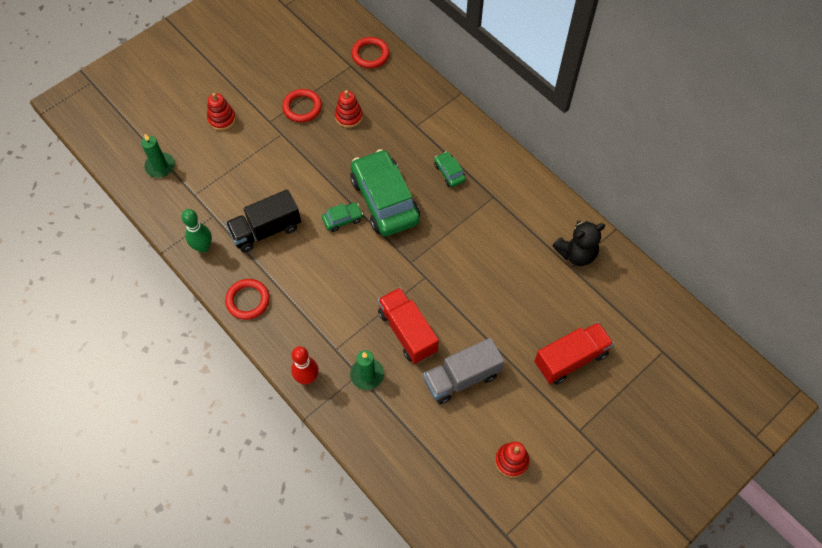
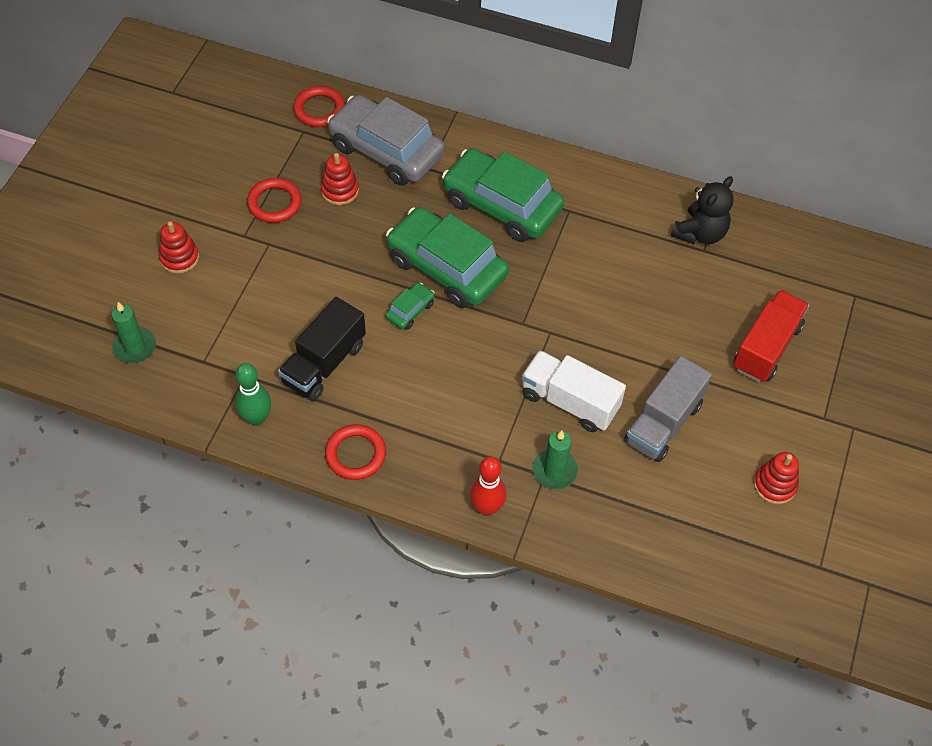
camera: 30 degrees left, 5 degrees down
(396, 101) = (386, 150): none -> grey car
(407, 332) = (569, 402): red truck -> white truck
(449, 173) = (502, 205): green car -> green car, size x2.33

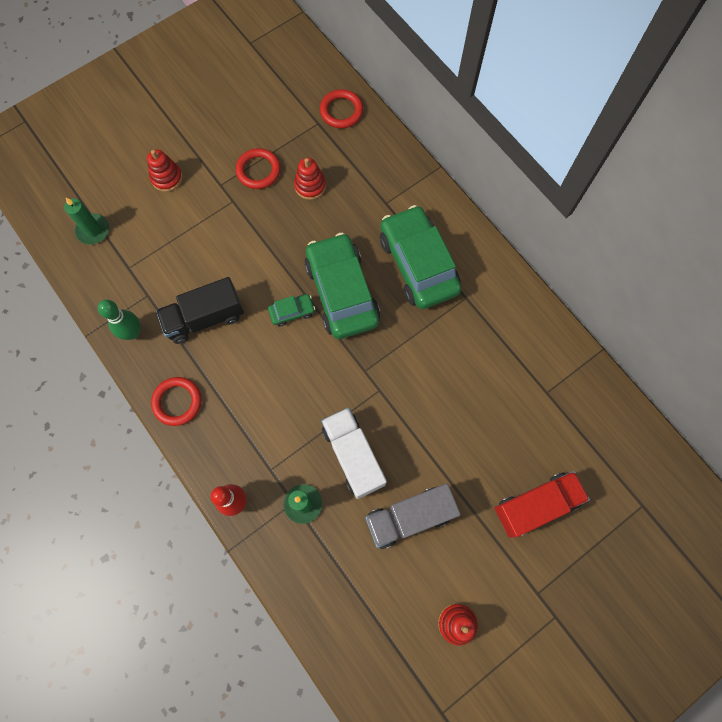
camera: 35 degrees right, 15 degrees up
(386, 150) = (365, 171): grey car -> none
(700, 233) = (554, 376): black teddy bear -> none

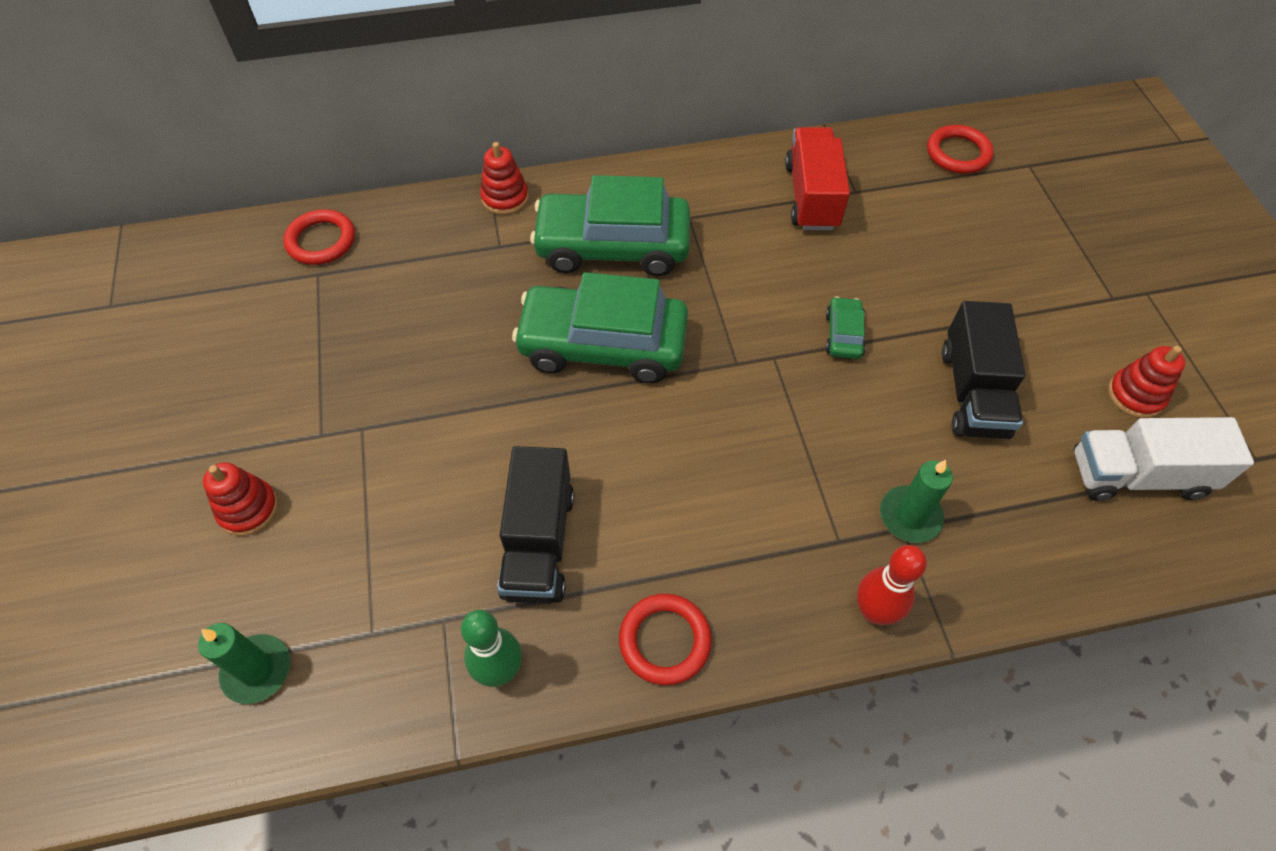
camera: 65 degrees left, 15 degrees down
(258, 170) = (336, 375): red ring -> red ring (958, 153)
(292, 312) = (598, 417): green car -> green car (843, 335)
(310, 186) = (410, 320): red stacking toy -> red stacking toy (505, 198)
(353, 456) = (859, 424): white truck -> white truck (1137, 475)
(410, 517) = (973, 392): grey truck -> black truck
(535, 505) = (998, 257): red truck -> red truck (811, 196)

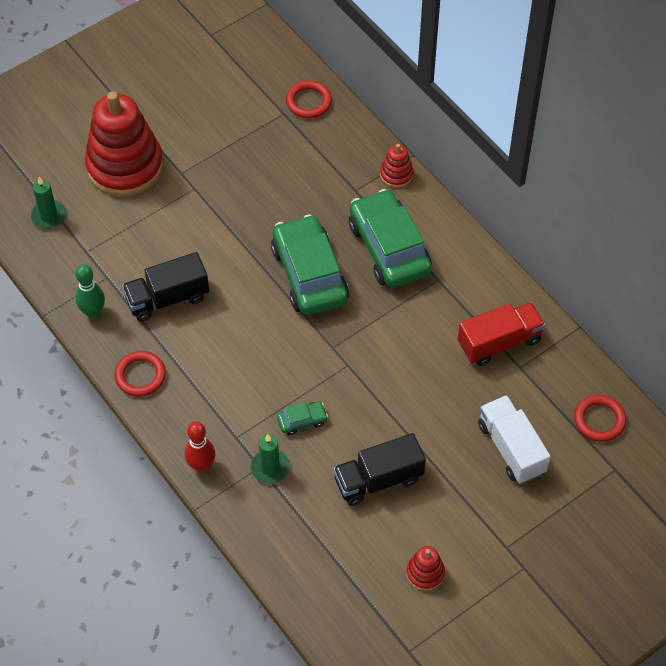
camera: 65 degrees right, 0 degrees up
(248, 509) = (125, 166): red stacking toy -> red stacking toy, size x2.32
(843, 335) = (386, 397): green car -> green car (302, 421)
(1137, 475) = (360, 583): white truck -> white truck (511, 448)

